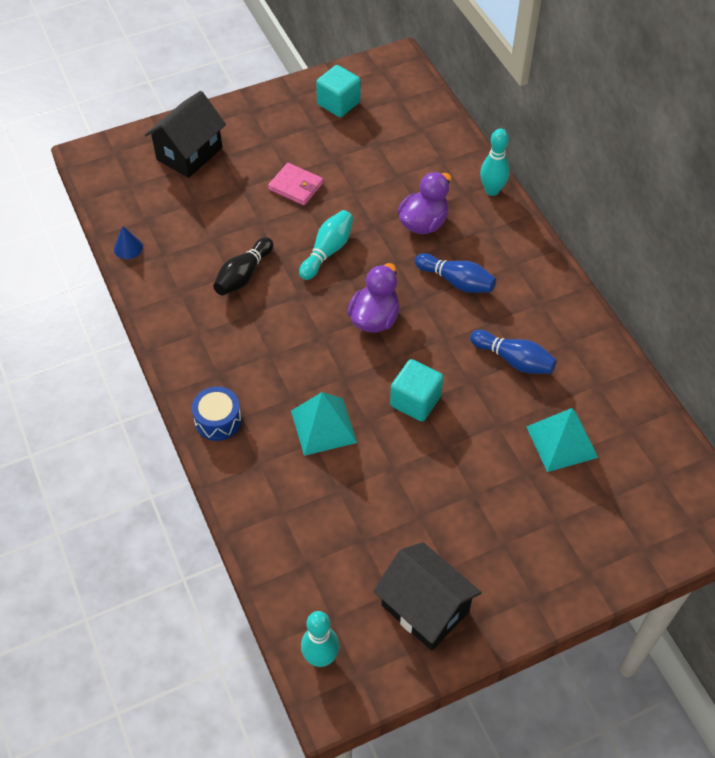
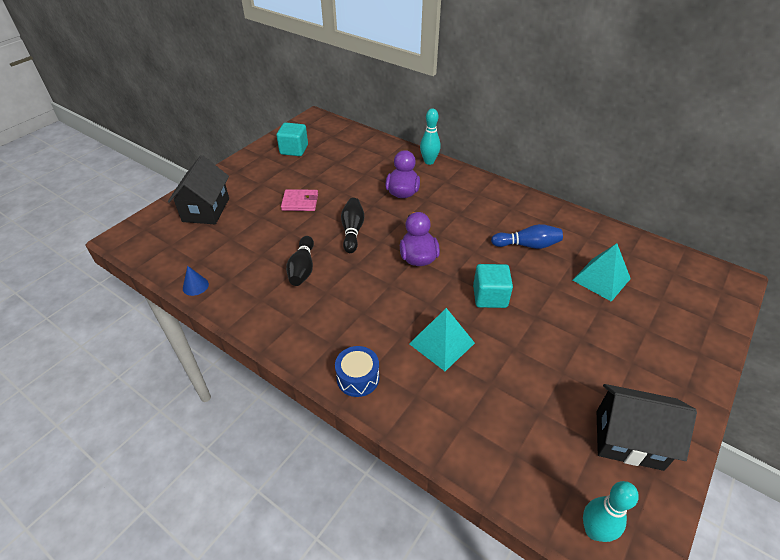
camera: 30 degrees left, 10 degrees down
(327, 251) = (352, 231): turquoise bowling pin -> black bowling pin
(456, 281) = (452, 216): blue bowling pin -> none

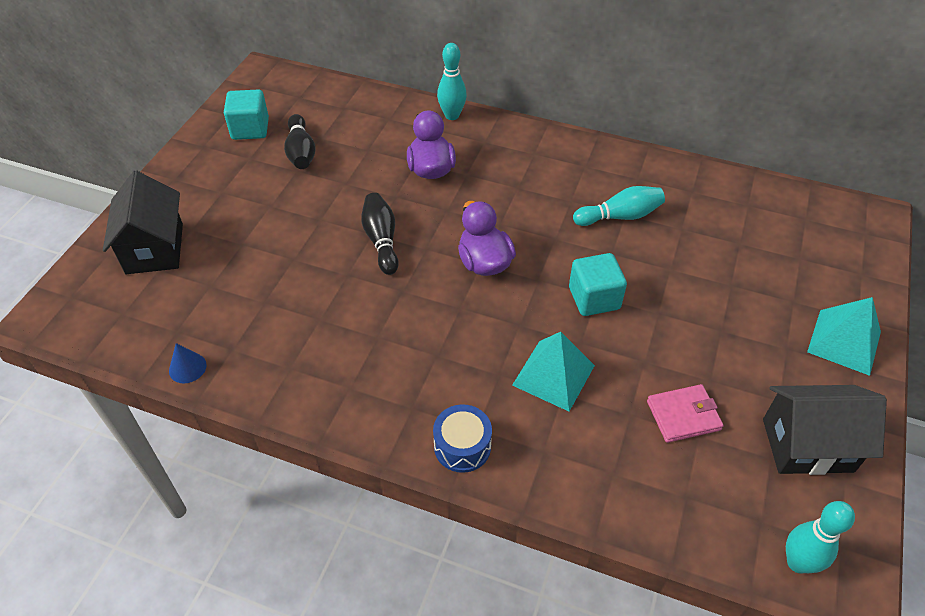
camera: 15 degrees left, 5 degrees up
(300, 202) = (291, 211): pink wallet -> pink wallet (683, 415)
(302, 268) = (332, 310): black bowling pin -> black bowling pin (301, 152)
(527, 245) = (620, 216): blue bowling pin -> turquoise bowling pin
(601, 279) = (723, 246): turquoise pyramid -> turquoise pyramid (844, 342)

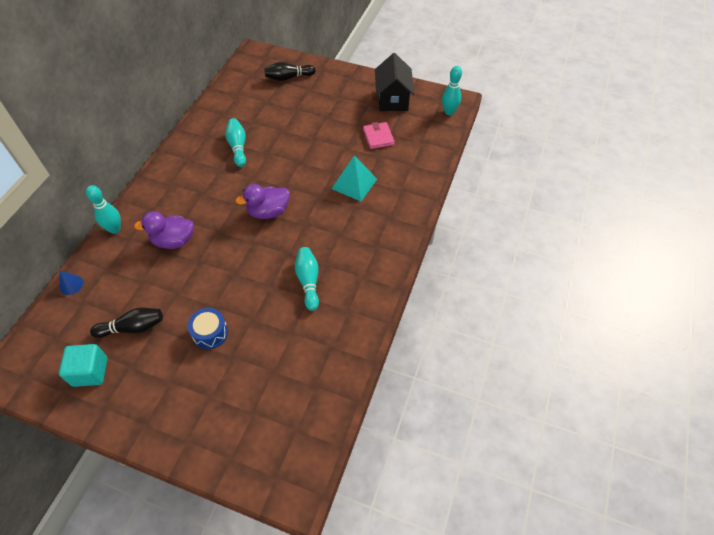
camera: 90 degrees left, 5 degrees up
(154, 248) = (229, 421): black house -> none
(187, 368) = (347, 372): blue cone -> blue cone (71, 285)
(348, 317) = (308, 281): none -> turquoise bowling pin
(381, 240) = (241, 267): black bowling pin -> black bowling pin (288, 77)
(462, 446) = (400, 223): blue drum -> blue drum (210, 333)
(594, 298) = (301, 163): turquoise cube -> none
(844, 342) = (335, 77): turquoise pyramid -> none

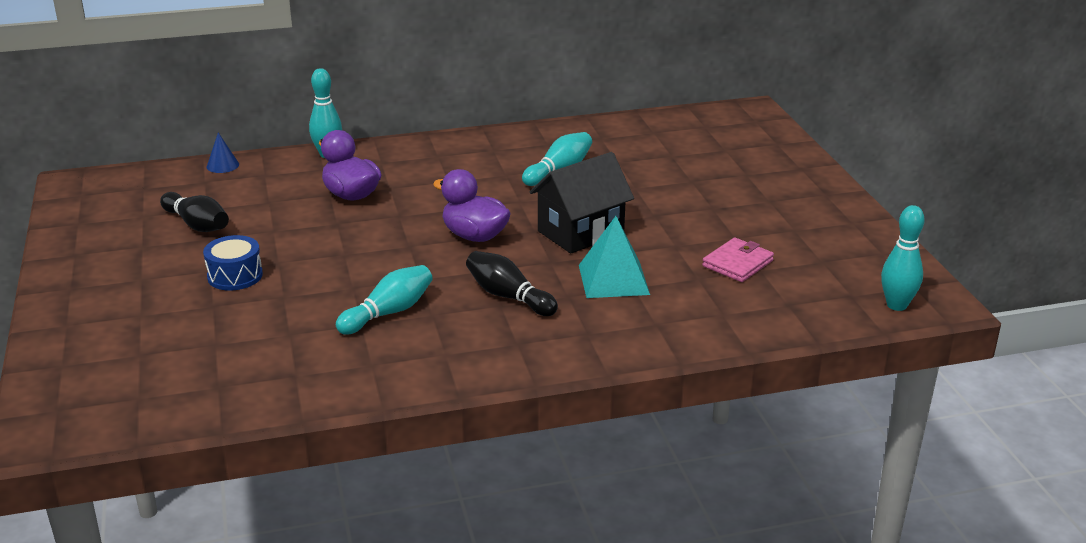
camera: 55 degrees right, 25 degrees down
(90, 371) = (115, 226): turquoise cube -> none
(288, 77) = (743, 151): black bowling pin -> black bowling pin (508, 296)
(393, 99) = (839, 245): black house -> black house (580, 232)

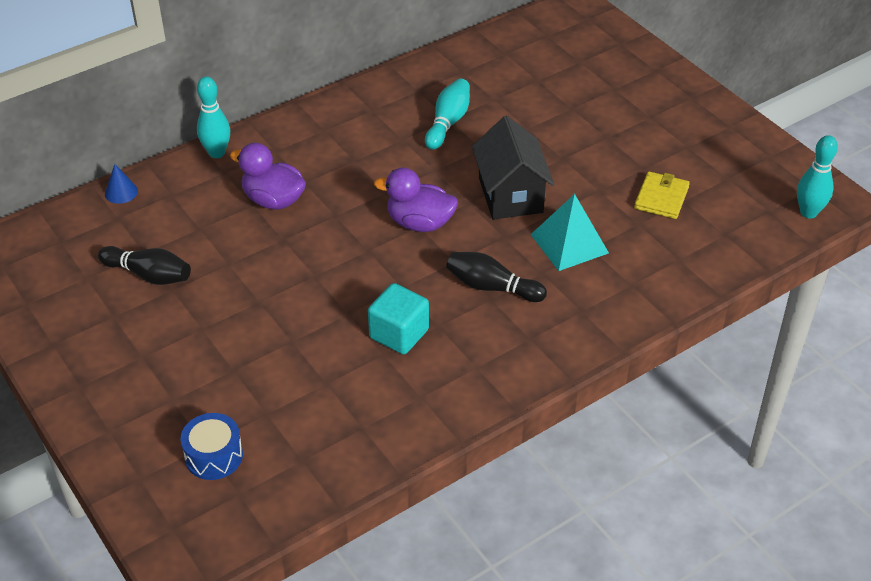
camera: 20 degrees left, 15 degrees up
(235, 276) = (229, 328): blue drum -> blue drum (214, 456)
(389, 312) = (399, 334): turquoise bowling pin -> turquoise cube
(580, 232) = (510, 195): black house -> black house turned 45 degrees counterclockwise
(737, 263) = (661, 198): pink wallet -> yellow wallet

